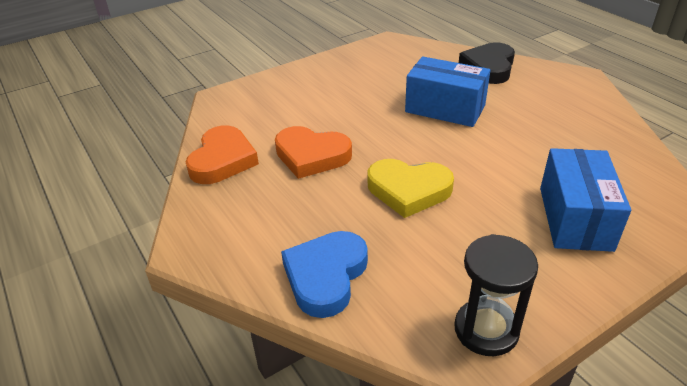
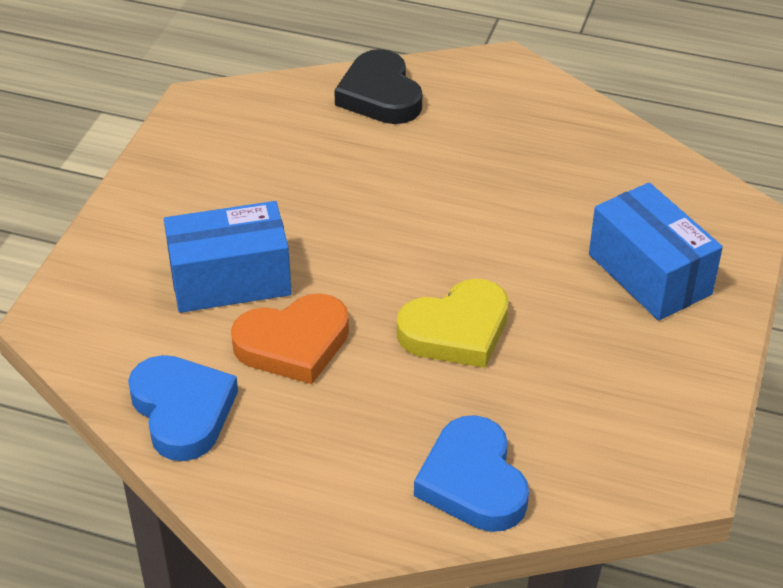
camera: 40 degrees left, 5 degrees up
(222, 160) = (182, 411): orange heart -> blue heart
(445, 109) = (387, 190): blue box -> blue box (230, 280)
(486, 330) = (670, 443): black hourglass -> none

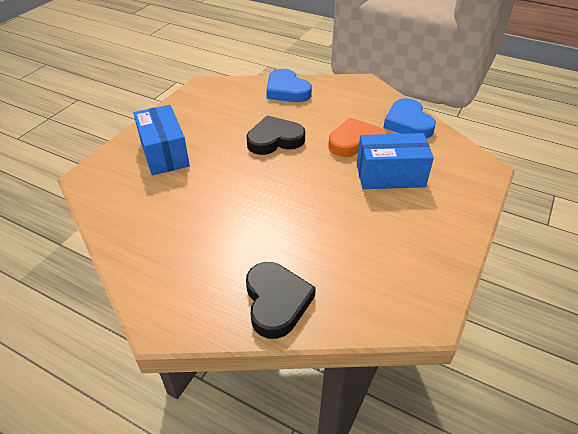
camera: 170 degrees left, 0 degrees up
(456, 330) = (275, 140): yellow heart -> black heart
(473, 481) = (287, 90): blue heart -> blue heart turned 150 degrees clockwise

